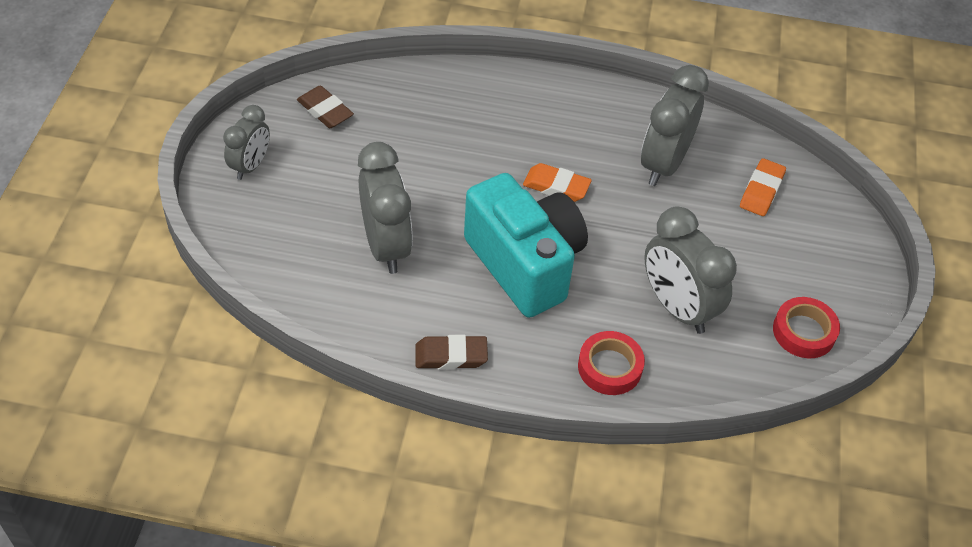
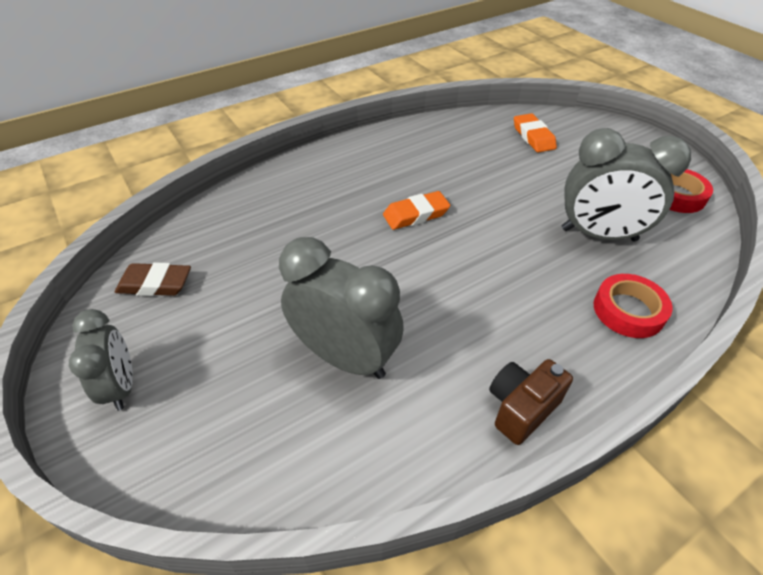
camera: 40 degrees left, 5 degrees down
(451, 355) = (521, 408): brown eraser -> brown camera
(525, 264) = (470, 283): turquoise camera -> none
(663, 164) = (461, 157): grey clock -> none

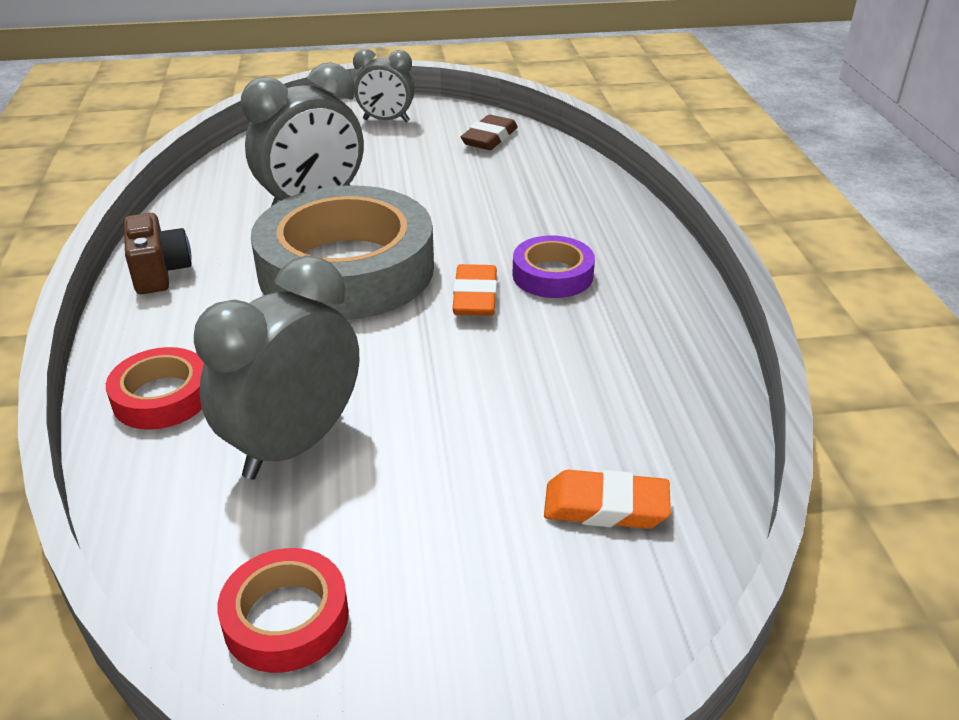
camera: 115 degrees right, 10 degrees down
(369, 191) = (552, 275): none -> purple tape
(429, 287) = (346, 269): none -> grey tape

